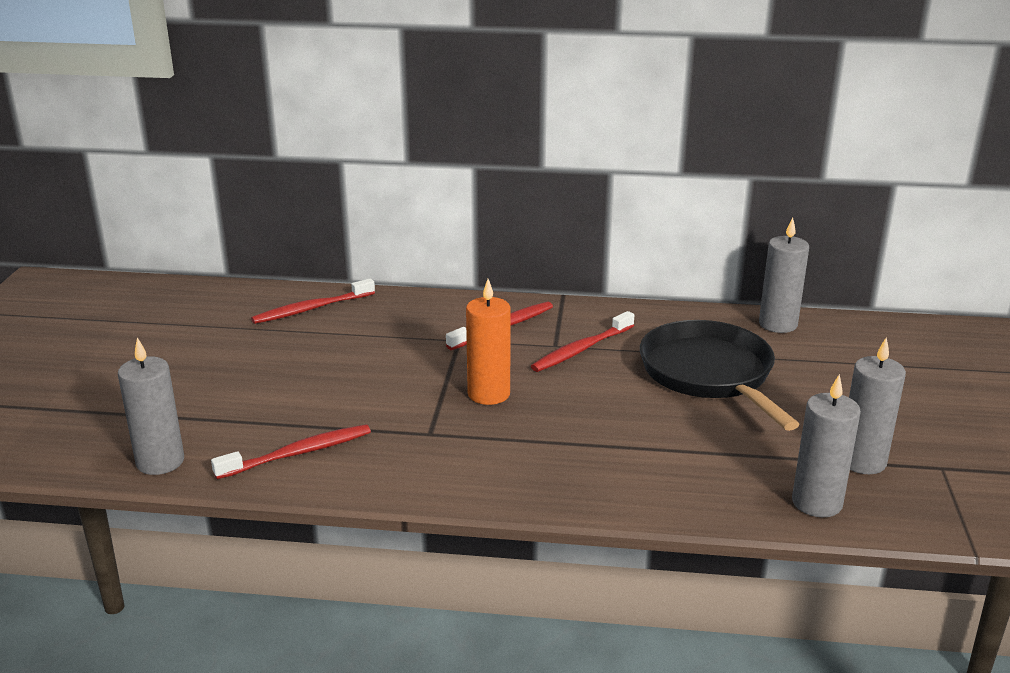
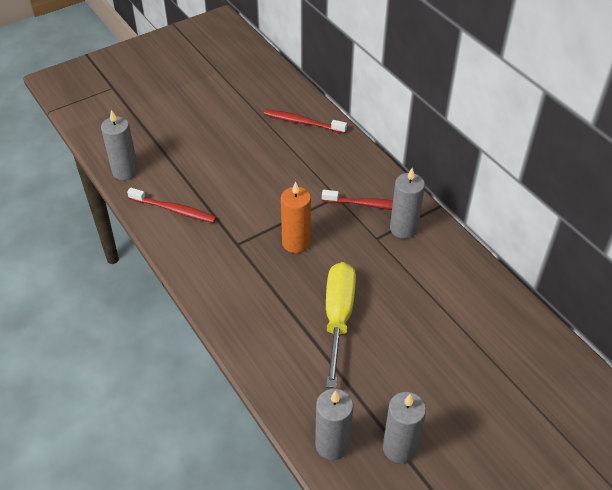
camera: 50 degrees right, 20 degrees up
(581, 349) = (384, 252): red toothbrush -> none
(638, 418) = (338, 318): none -> yellow screwdriver
(710, 374) = (422, 324): black pan -> none
(778, 324) = (526, 326): grey candle -> grey candle (403, 229)

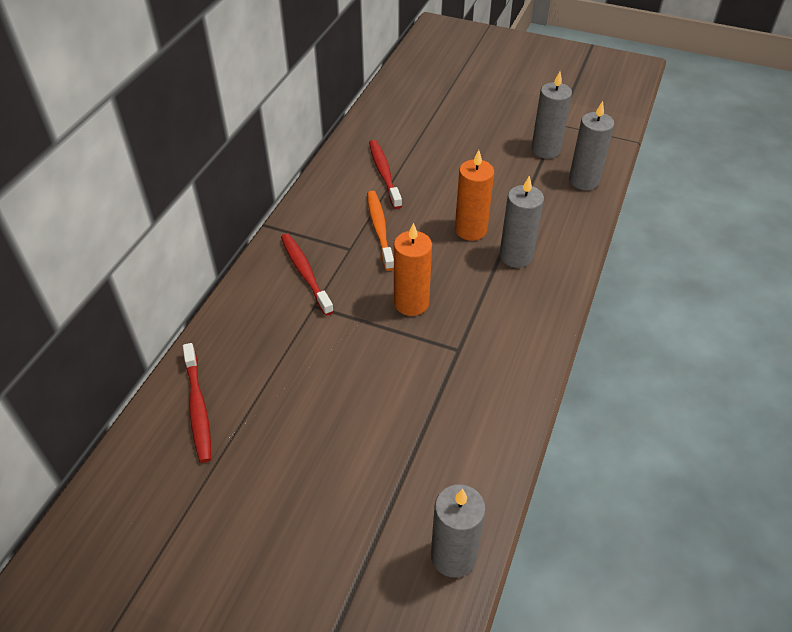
camera: 125 degrees left, 0 degrees up
(174, 210) = (466, 443): red toothbrush -> red toothbrush (384, 173)
(338, 318) = (470, 230): yellow screwdriver -> orange candle
(384, 264) = (379, 229): none -> orange toothbrush
(403, 229) = (319, 236): grey candle -> grey candle (516, 256)

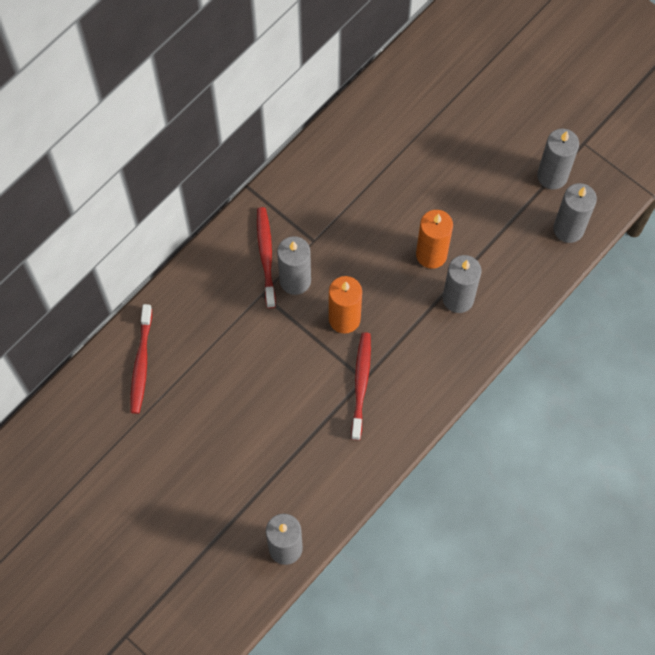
camera: 20 degrees right, 20 degrees up
(344, 285) = (295, 280): none -> grey candle
(379, 229) = (349, 226): orange toothbrush -> none
(384, 173) = (380, 157): red toothbrush -> red toothbrush (361, 384)

